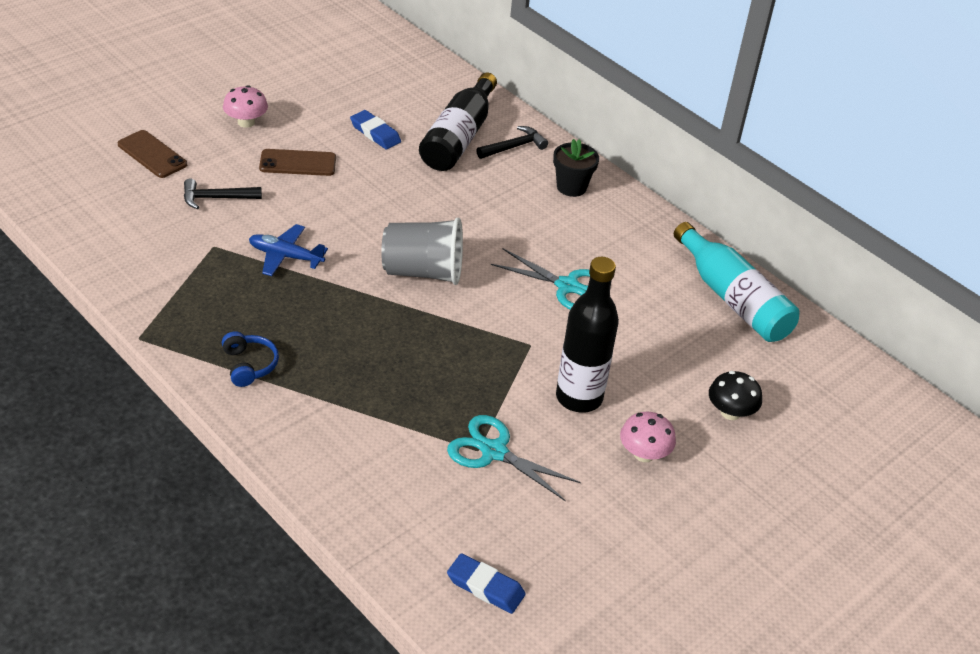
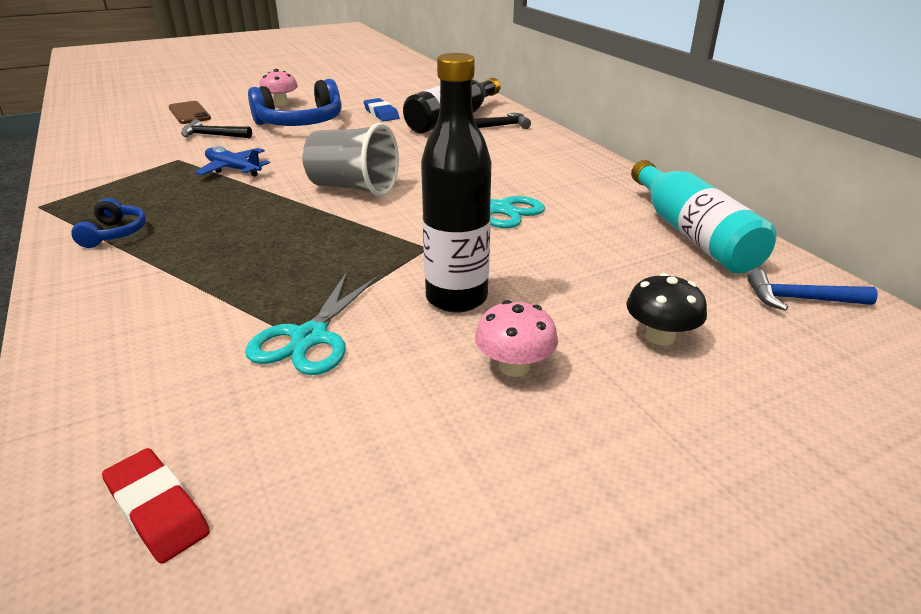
camera: 20 degrees right, 10 degrees down
(298, 163) = (301, 123): brown phone -> blue headphones
(485, 587) = (157, 509): blue eraser -> red eraser
(494, 452) = (310, 337): turquoise scissors -> turquoise scissors turned 120 degrees counterclockwise
(571, 187) = (541, 150): black flower pot -> none
(818, 362) = (800, 299): none -> blue hammer

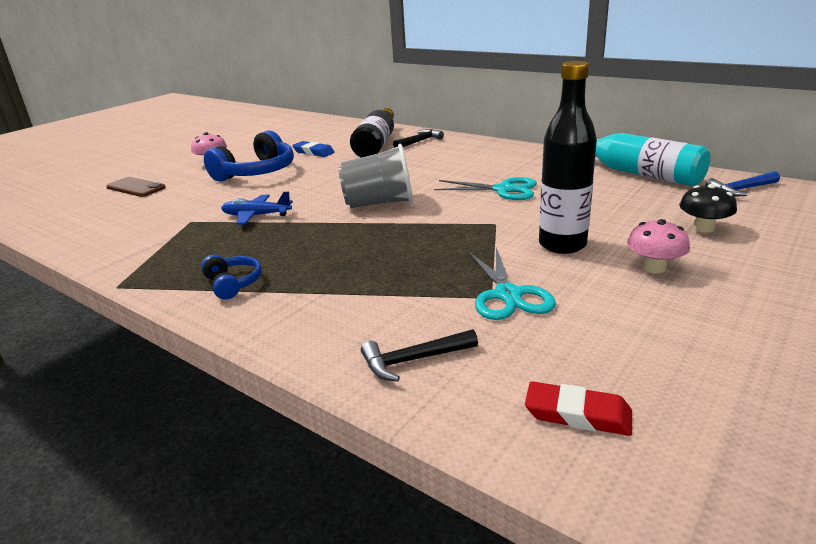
camera: 25 degrees left, 5 degrees down
(213, 135) = (191, 198): black hammer -> black hammer (413, 360)

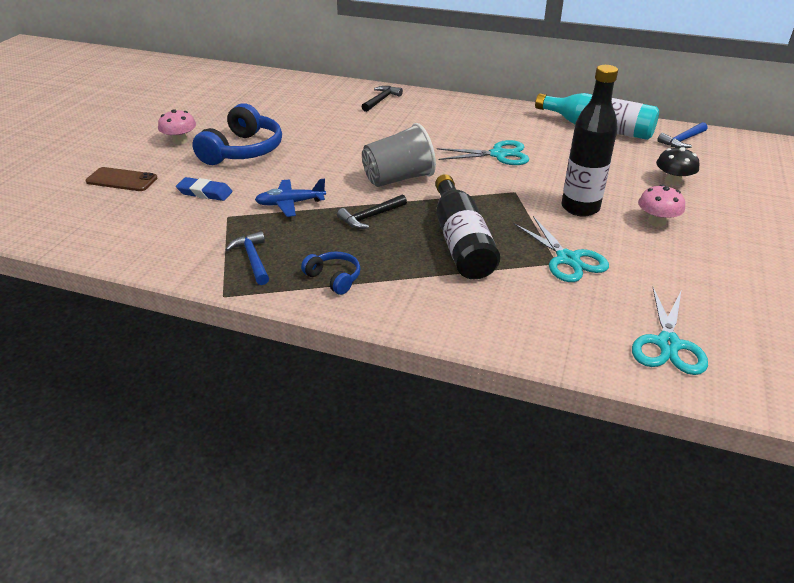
camera: 20 degrees left, 10 degrees up
(175, 258) = (253, 259): none -> blue hammer
(313, 152) = (282, 120): blue eraser -> blue eraser (205, 192)
(376, 144) = (340, 106): black bottle -> black bottle (461, 241)
(413, 360) = (536, 323): black hammer -> black hammer (370, 217)
(577, 414) = (668, 344): red eraser -> turquoise scissors

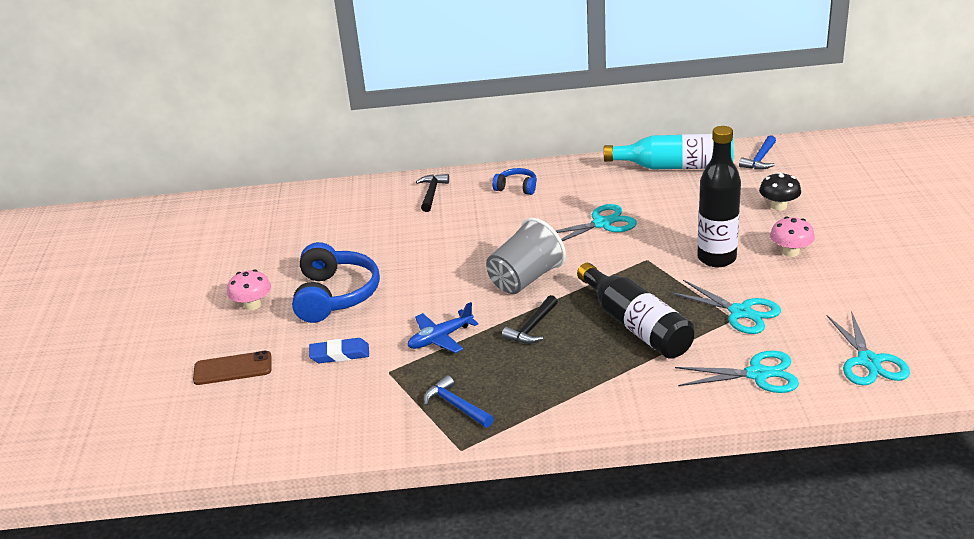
camera: 20 degrees left, 5 degrees down
(334, 278) = (550, 398): blue headphones -> blue headphones (517, 188)
(542, 319) = (757, 374): none -> turquoise scissors

